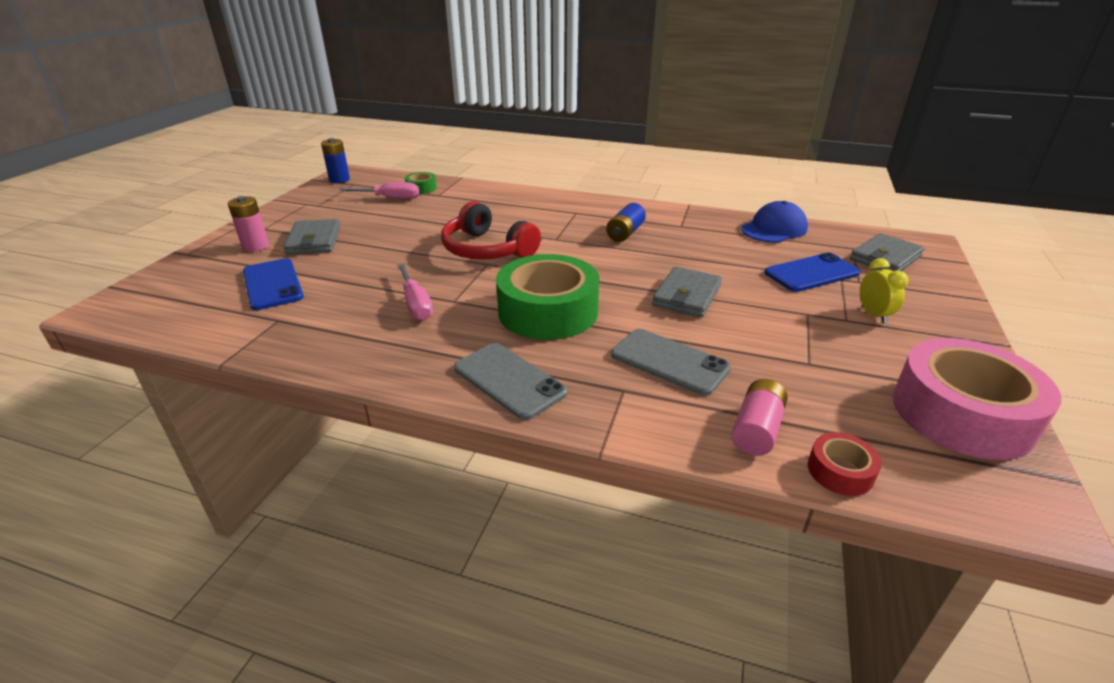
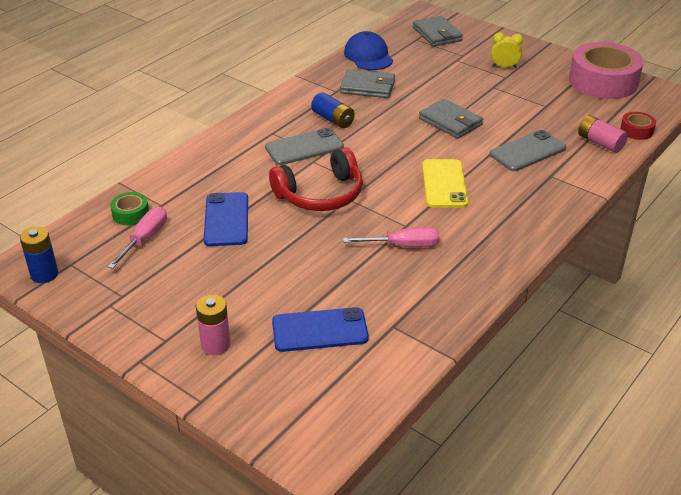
camera: 70 degrees left, 5 degrees up
(314, 240) = (229, 300): grey wallet -> grey wallet (367, 87)
(509, 380) = (526, 217): grey phone -> grey phone (304, 147)
(548, 311) = (444, 184): green tape -> yellow phone
(811, 273) = (443, 66): blue phone -> blue phone (226, 219)

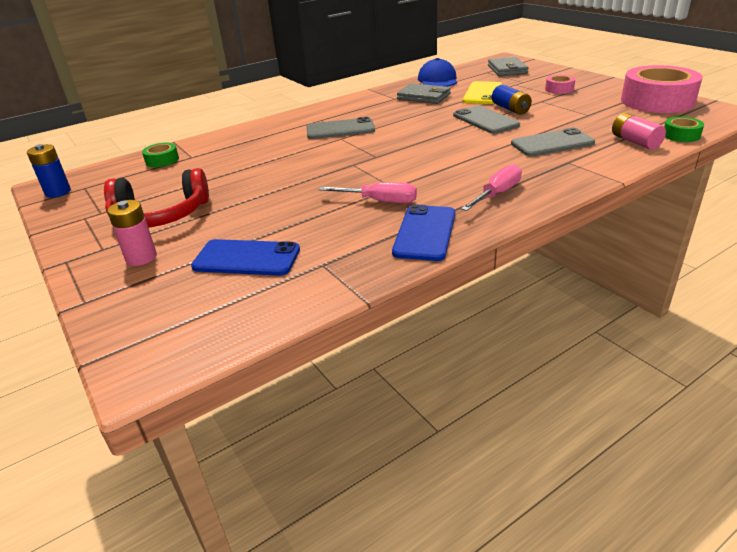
camera: 20 degrees right, 5 degrees down
(145, 238) = (157, 176): pink screwdriver -> pink screwdriver (497, 193)
(226, 219) = (234, 170): blue phone -> blue phone (425, 233)
(320, 194) = (330, 159): red headphones -> red headphones (160, 215)
(333, 119) = (378, 114): blue battery -> blue battery (510, 109)
(444, 184) = (452, 160): yellow phone -> yellow phone (482, 93)
(450, 122) = (485, 120): grey wallet -> grey phone
(504, 66) = (559, 89): yellow clock -> pink tape
(636, 130) = (681, 135): red tape -> green tape

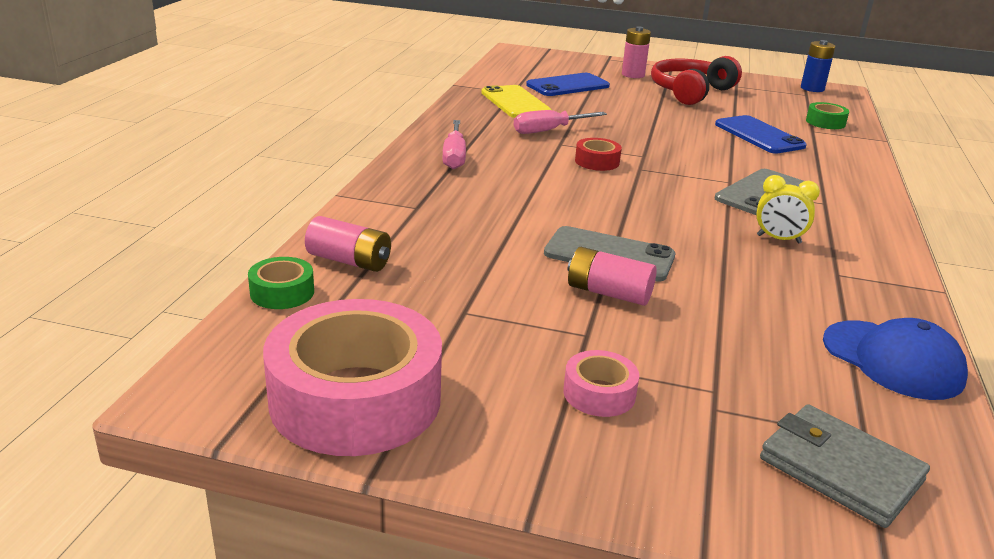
camera: 135 degrees right, 5 degrees down
(387, 111) = (778, 239): none -> yellow clock
(395, 166) = (597, 161): none -> red tape
(424, 97) = (801, 290): grey wallet -> none
(425, 233) = (473, 118): blue phone -> blue phone (759, 135)
(482, 93) = (724, 330): yellow phone -> yellow phone (515, 102)
(510, 109) = (608, 293): blue battery -> pink battery
(552, 143) = (463, 231): grey phone -> none

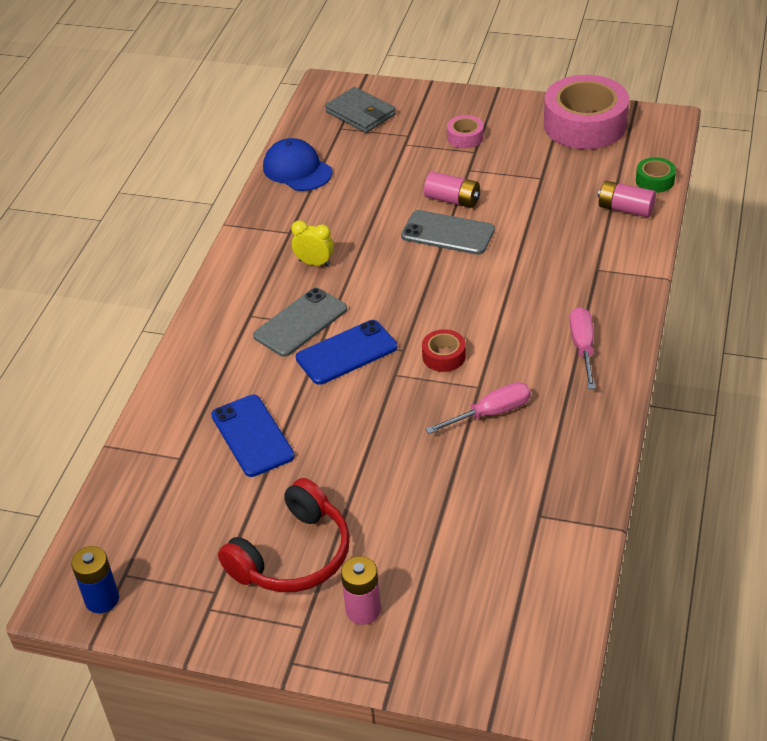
camera: 175 degrees left, 15 degrees up
(515, 102) = (533, 482): yellow phone -> none
(568, 85) = (465, 549): blue phone -> blue phone (346, 353)
(825, 122) = (151, 483): green tape -> none

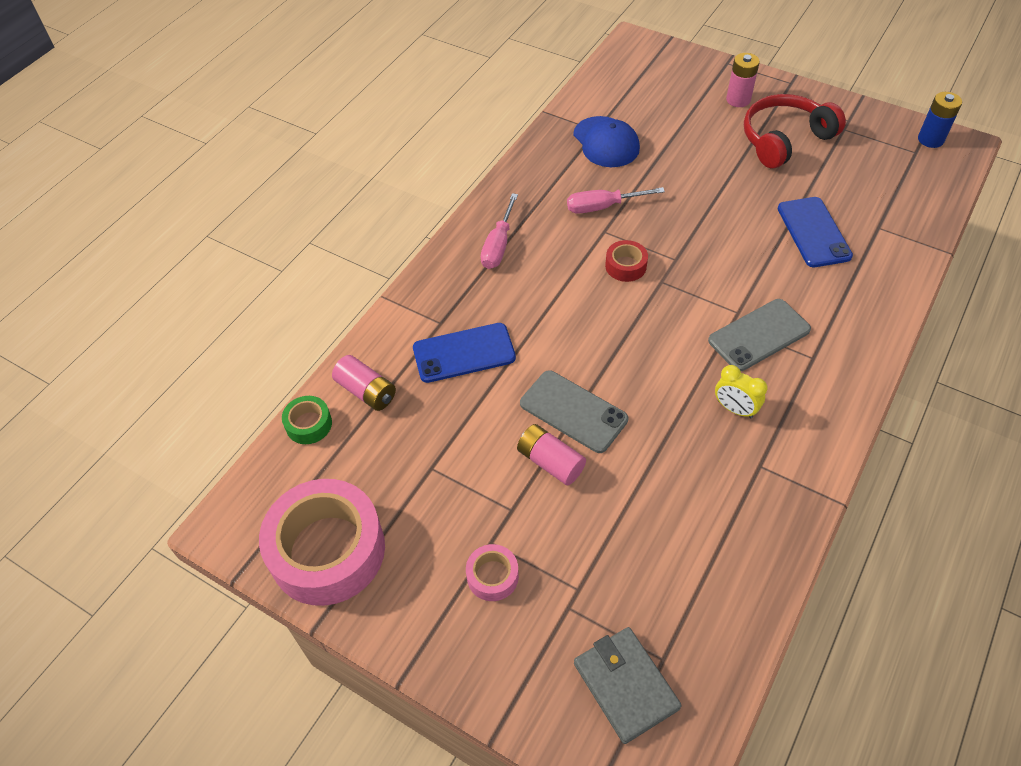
camera: 165 degrees left, 10 degrees up
(297, 169) = (739, 581): blue cap -> blue cap (606, 142)
(346, 353) = (717, 291): blue phone -> blue phone (464, 353)

